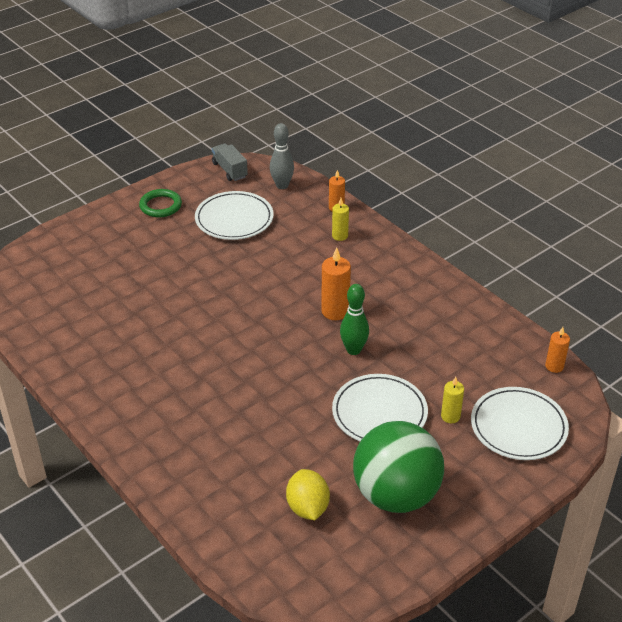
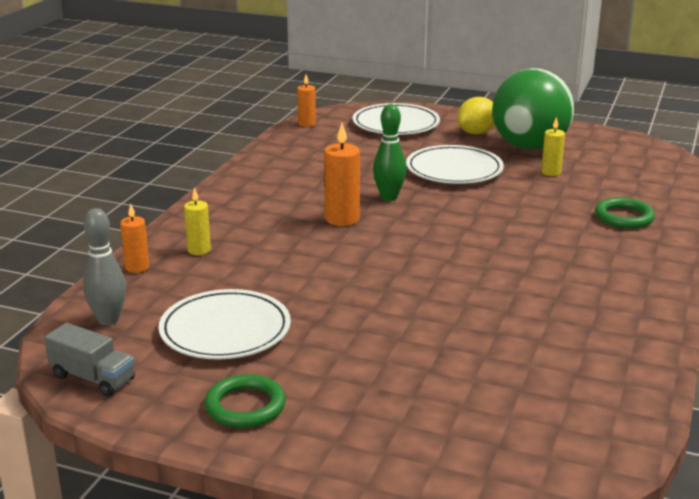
camera: 120 degrees left, 15 degrees down
(210, 467) = (624, 217): none -> green ring
(230, 170) = (93, 378): grey truck -> grey truck turned 90 degrees counterclockwise
(307, 507) = (594, 171): yellow lemon -> yellow lemon (476, 133)
(450, 416) = (418, 146): yellow candle -> yellow candle (551, 172)

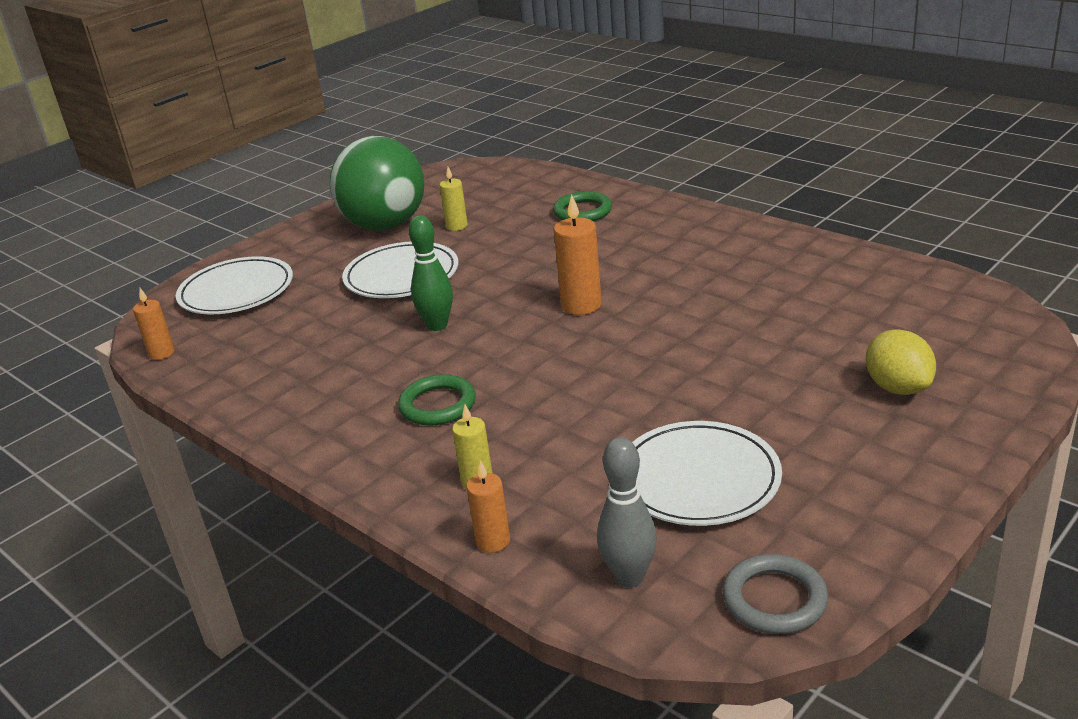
camera: 65 degrees left, 5 degrees up
(93, 378) = (774, 599): grey truck -> grey ring
(245, 406) = (868, 480): green ring -> green ring (438, 405)
(342, 219) = (469, 364): orange candle -> orange candle (581, 305)
(476, 133) = (317, 247): yellow lemon -> yellow lemon (897, 388)

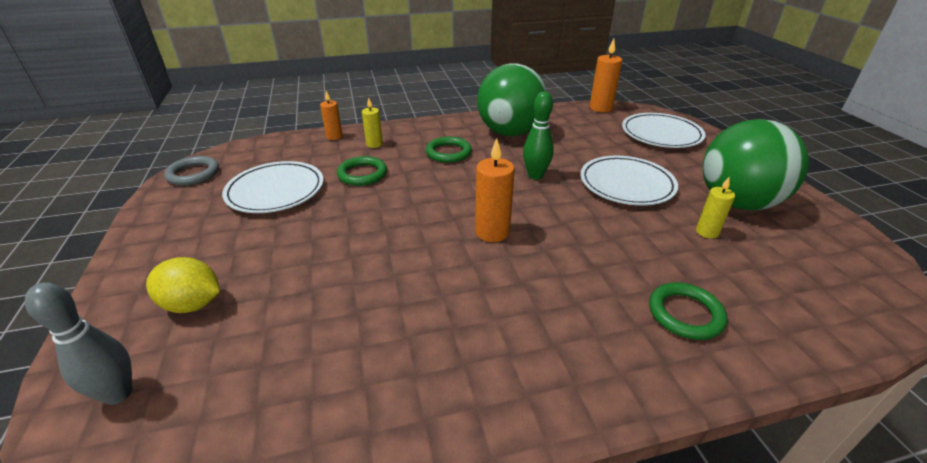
camera: 120 degrees right, 5 degrees up
(162, 353) = (600, 108): orange candle -> orange candle, size x1.59
(322, 387) = (510, 132): none -> green ball
(573, 438) = (362, 174): none -> green ring
(629, 577) = (264, 153): grey bowling pin -> grey bowling pin (118, 394)

